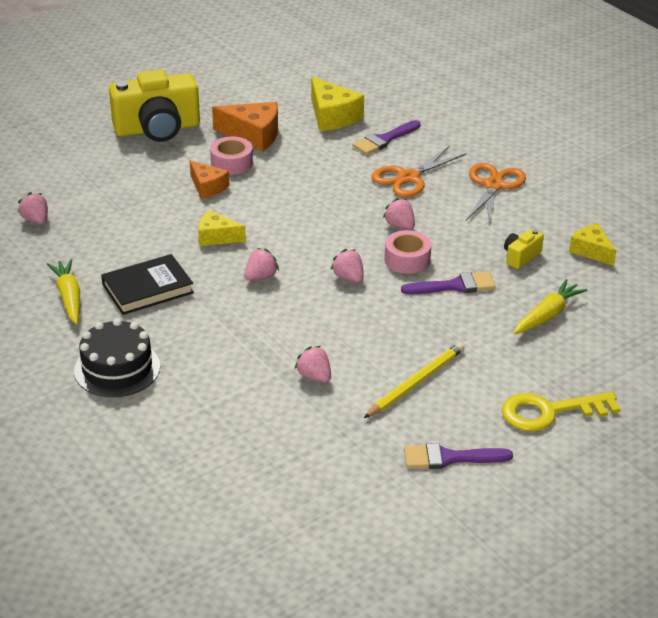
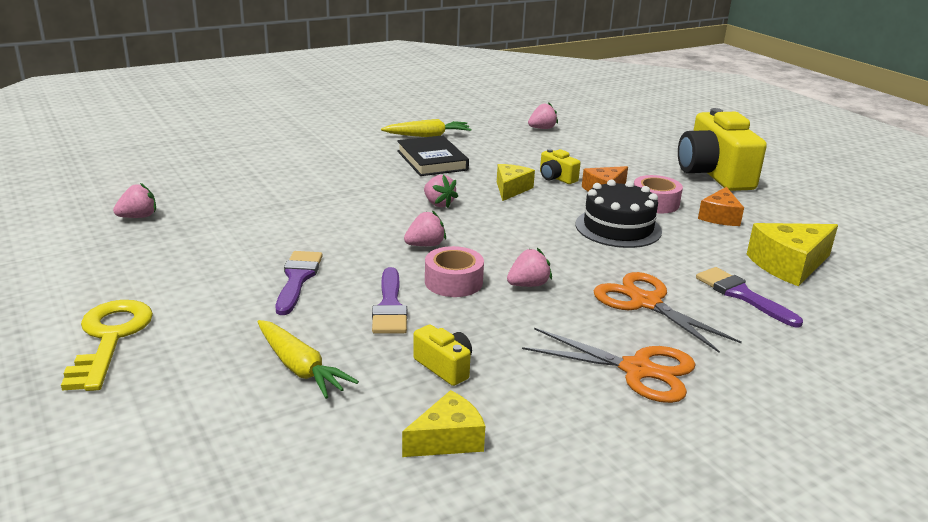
camera: 95 degrees right, 10 degrees down
(117, 368) = (325, 147): black cake -> black cake (618, 228)
(183, 212) = (556, 178): none -> yellow camera
(253, 135) = (720, 217): orange cheese -> orange cheese, size x0.65
(314, 376) = (267, 216): pink strawberry -> pink strawberry (138, 217)
(416, 382) = (223, 263): yellow pencil -> none
(449, 458) = (93, 268): purple brush -> purple brush (297, 279)

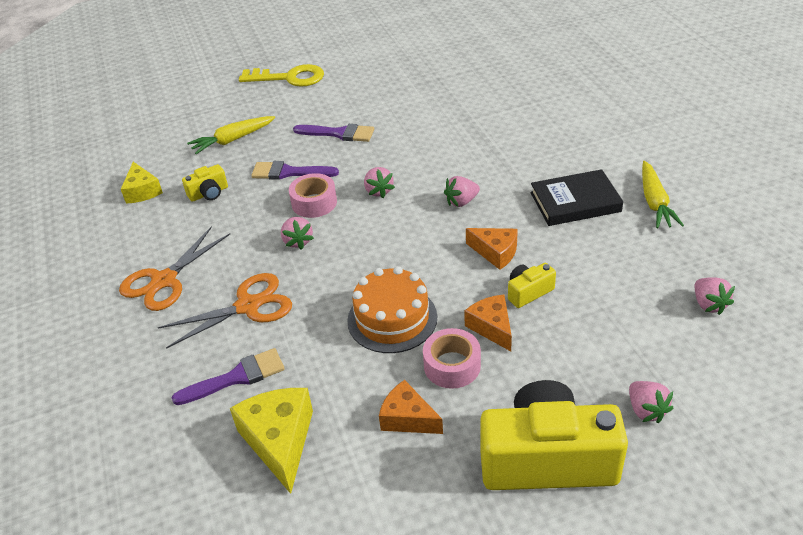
camera: 105 degrees right, 15 degrees up
(138, 217) = (448, 63): pink strawberry -> pink strawberry (646, 410)
(511, 189) = (495, 252): yellow cheese -> orange cheese
(618, 228) = (392, 319): black cake -> orange cake

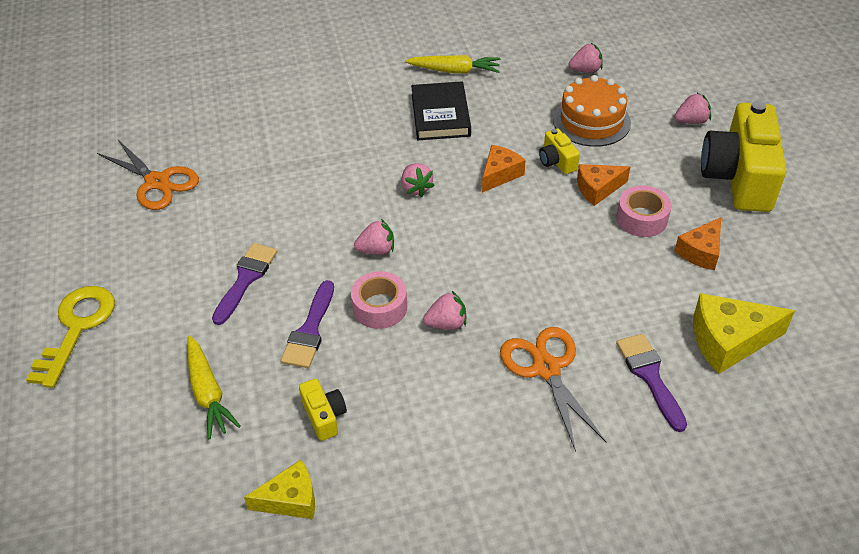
camera: 85 degrees left, 5 degrees up
(164, 281) = (489, 455): orange scissors -> orange scissors (158, 182)
(392, 319) = (579, 253): orange cake -> orange cake (591, 121)

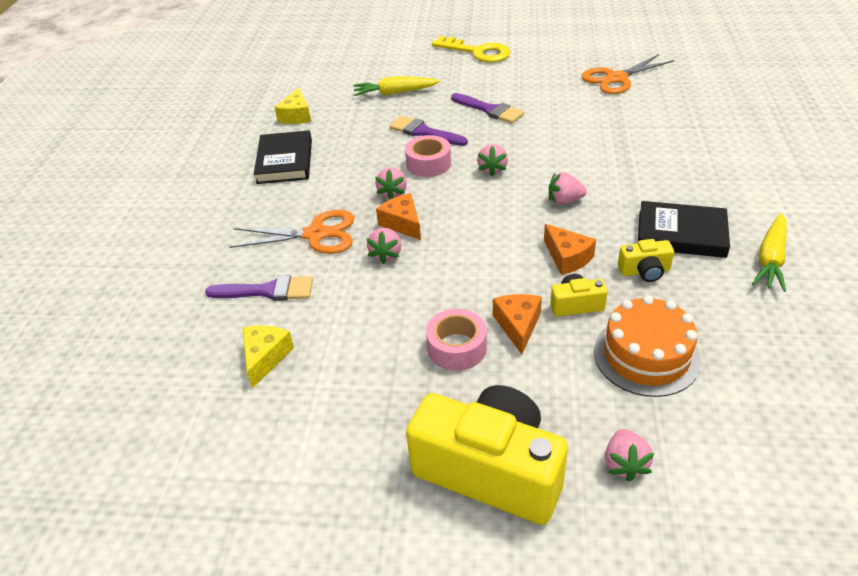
camera: 110 degrees right, 5 degrees down
(324, 416) = (346, 131): yellow camera -> yellow camera (644, 271)
(414, 462) = (285, 161): none -> black book
(585, 70) = (767, 382): pink strawberry -> pink strawberry (386, 254)
(701, 252) = (385, 380): orange cheese -> orange cheese (402, 223)
(729, 341) = (265, 357): yellow cheese -> yellow cheese, size x0.65

